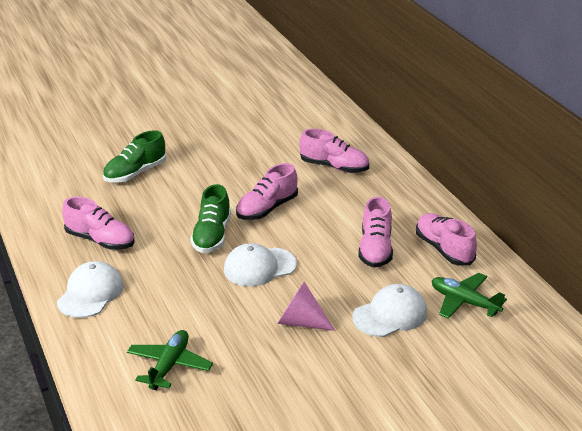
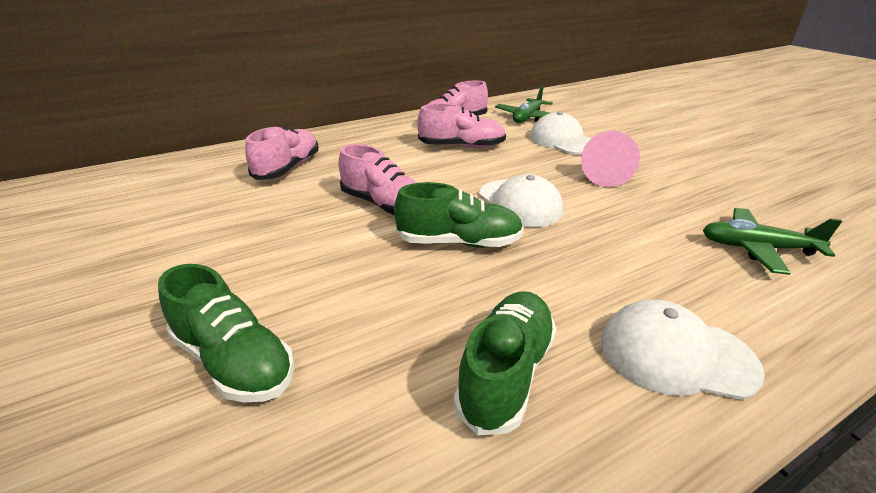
camera: 95 degrees left, 0 degrees up
(100, 240) = (506, 373): pink shoe -> green shoe

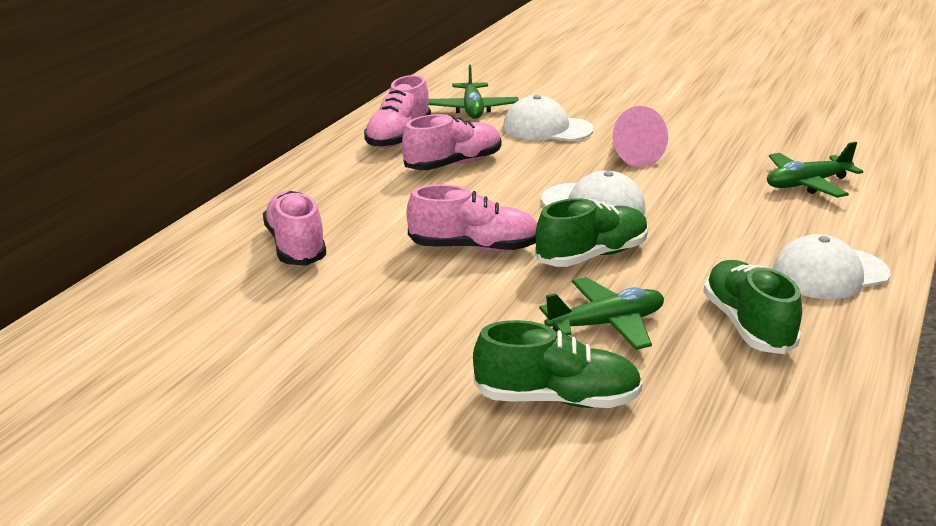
camera: 35 degrees left, 5 degrees down
(380, 308) = (606, 324): none -> green plane

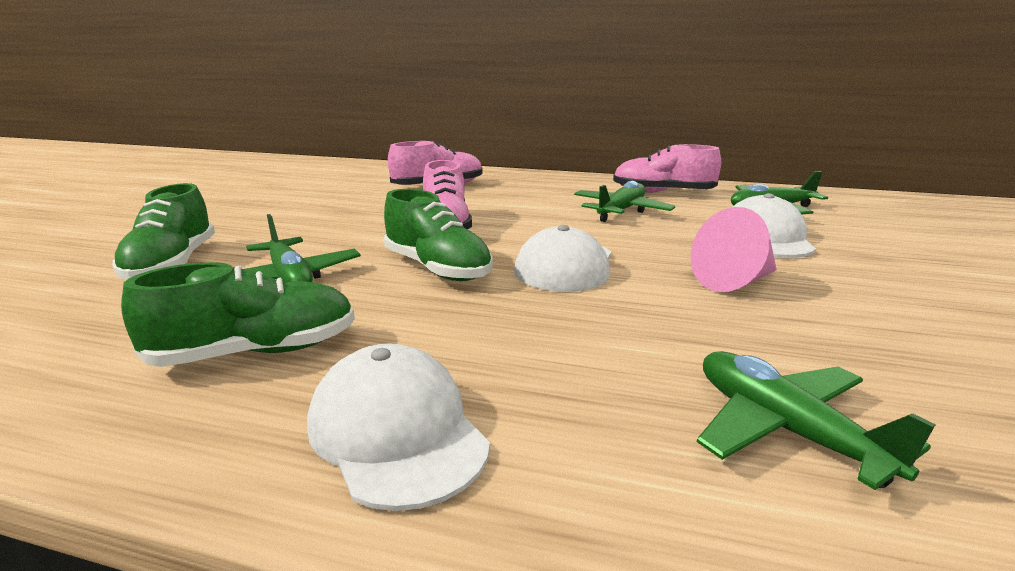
camera: 80 degrees right, 5 degrees down
(453, 164) = (621, 211): pink shoe -> green plane

